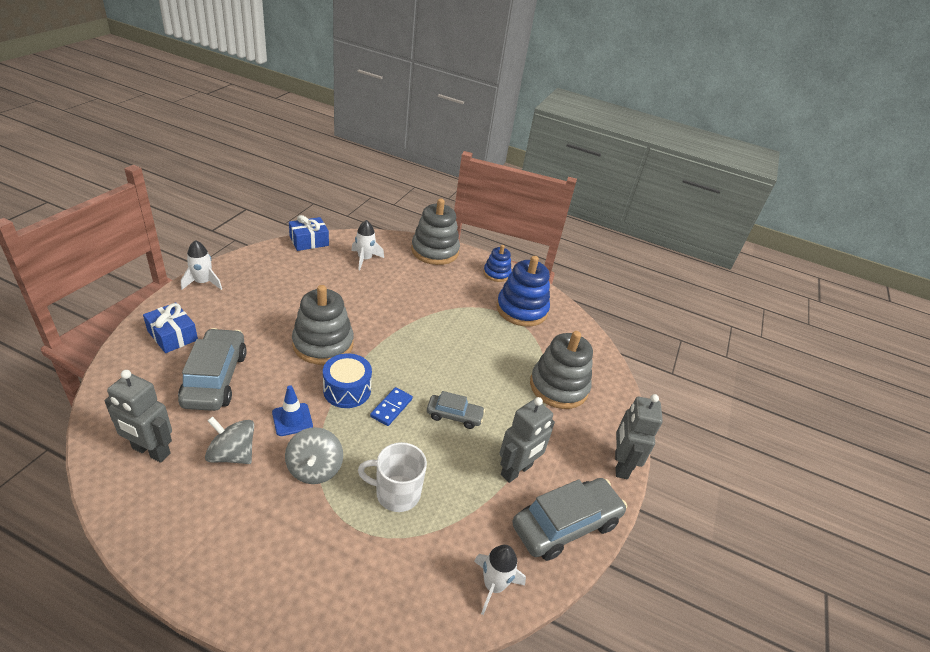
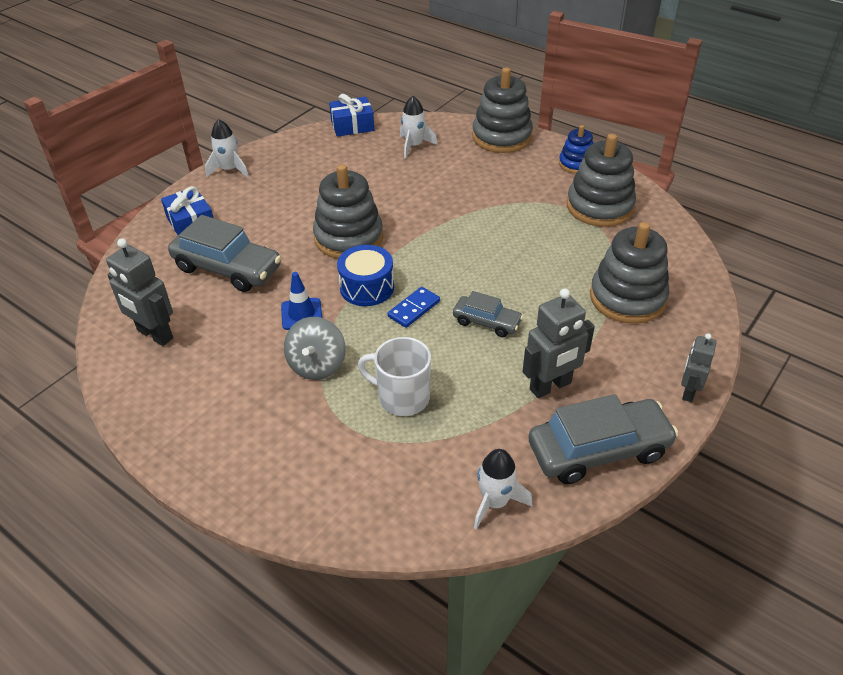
camera: 20 degrees right, 5 degrees up
(215, 378) = (228, 268): grey car -> grey car turned 105 degrees clockwise
(232, 454) = (234, 344): grey spinning top -> none
(521, 309) = (599, 207): blue stacking toy -> grey stacking toy
(620, 465) = (688, 391): grey robot -> grey robot, size x0.62

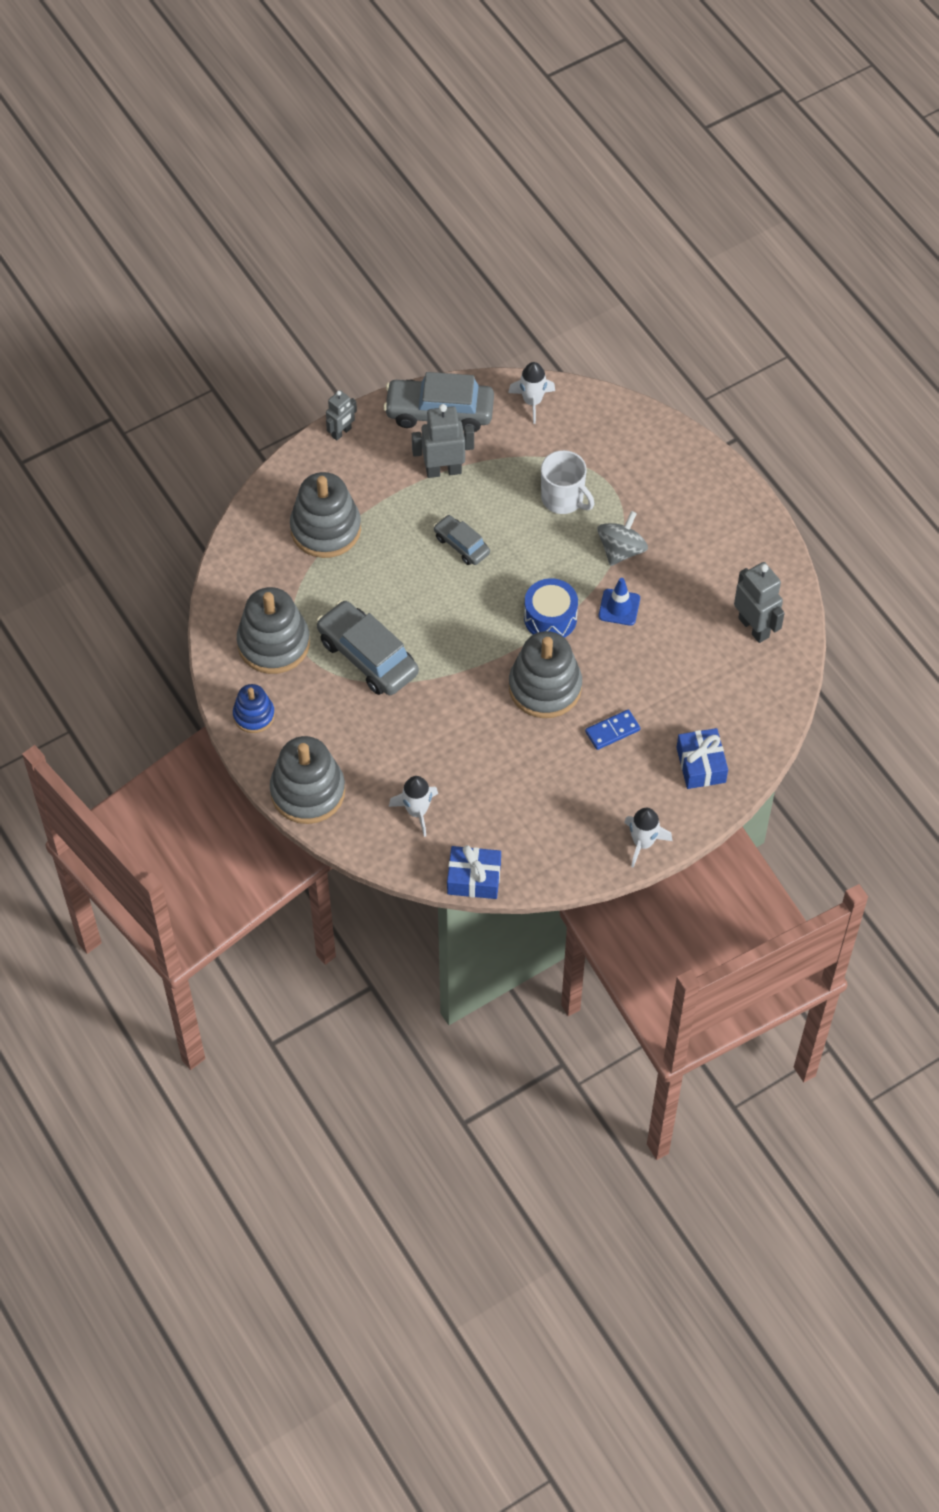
camera: 160 degrees left, 15 degrees up
(228, 268) = (674, 686): grey car -> grey car (367, 657)
(414, 309) = (518, 580): blue domino -> blue domino (612, 731)

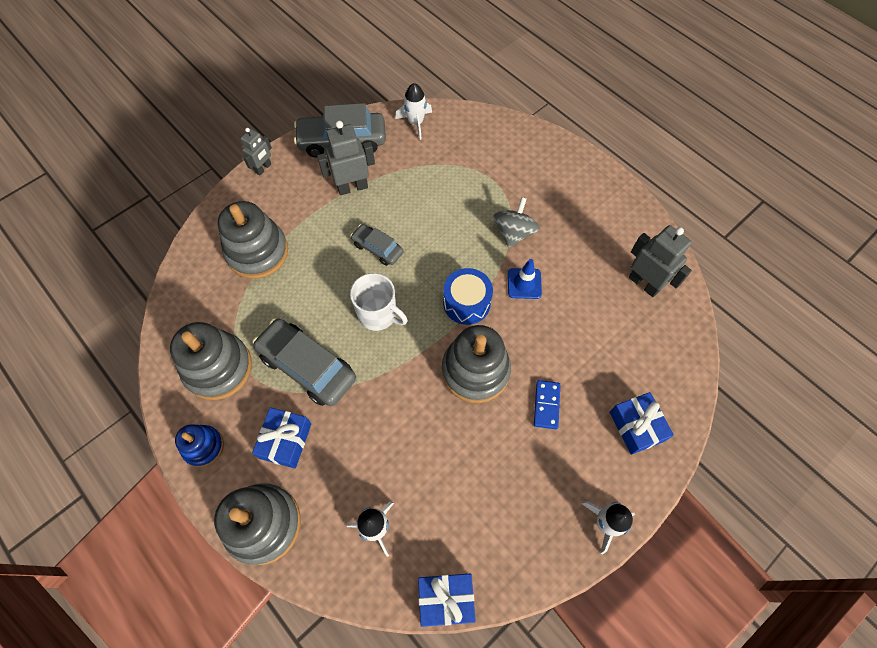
camera: 10 degrees left, 5 degrees up
(337, 722) = (285, 441): none -> blue gift
(563, 499) = (456, 196): white mug -> white mug (378, 314)
(612, 731) = (546, 405): blue domino -> blue domino turned 45 degrees counterclockwise

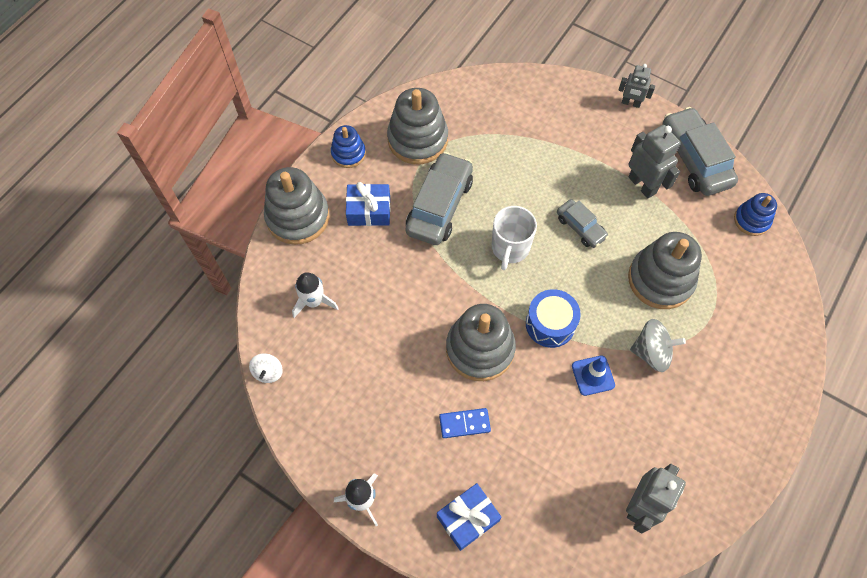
camera: 75 degrees right, 0 degrees up
(257, 252) = (538, 129): grey stacking toy -> grey stacking toy (660, 279)
(377, 248) = (580, 227): grey car -> grey car turned 120 degrees clockwise
(415, 123) = (751, 220): white rocket -> blue stacking toy
(446, 599) = (268, 372): blue gift -> white spinning top

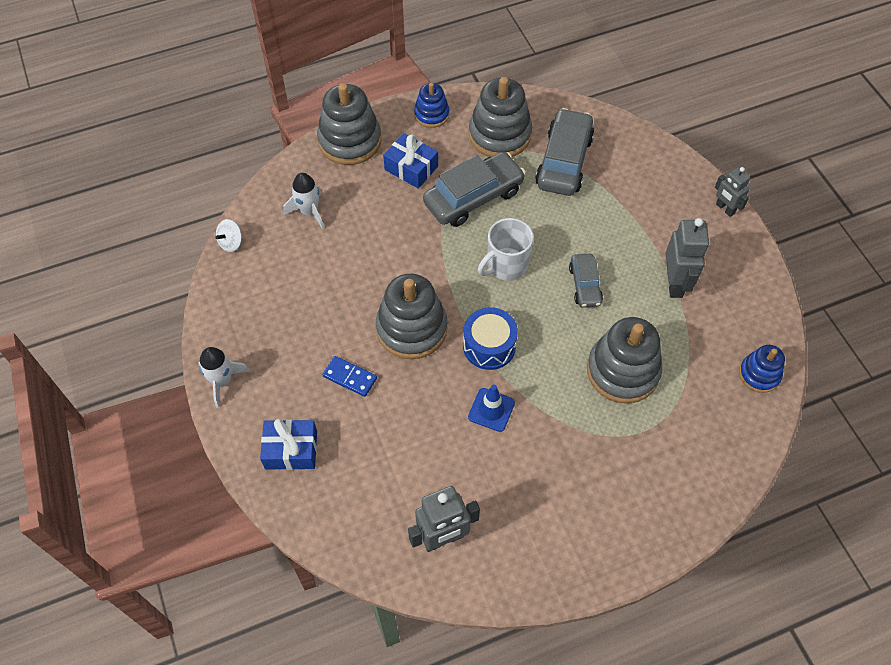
camera: 35 degrees right, 5 degrees down
(651, 352) = (561, 425): grey spinning top -> none
(694, 159) = (746, 290): grey car -> grey car (564, 161)

